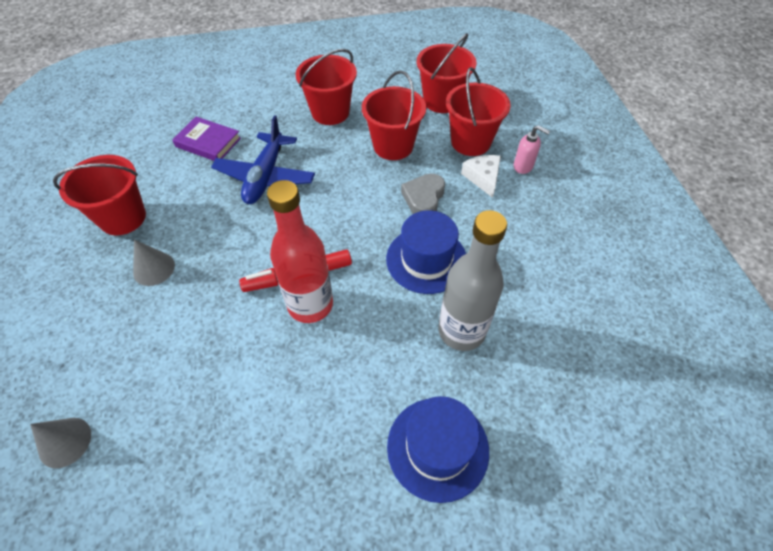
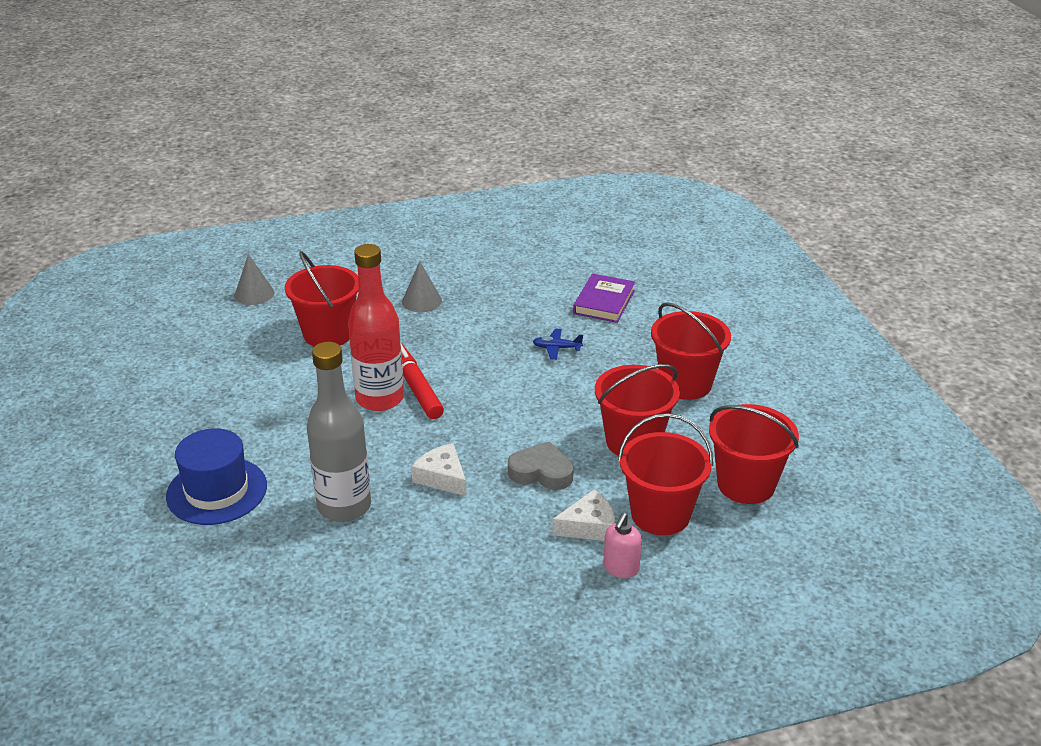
camera: 85 degrees right, 20 degrees down
(123, 218) = (483, 272): red bucket -> red bucket (328, 334)
(265, 176) = (557, 348): blue plane -> blue plane, size x0.43
(426, 260) = (442, 477): blue hat -> white cheese

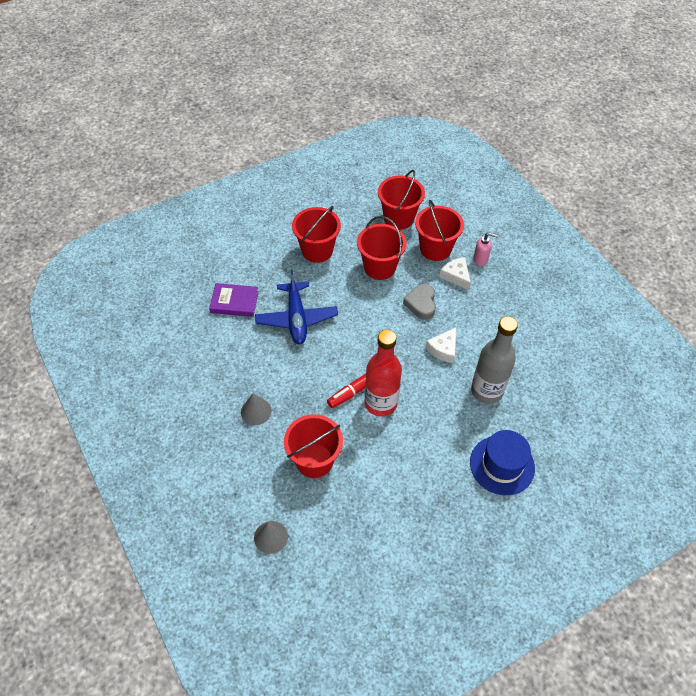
camera: 105 degrees left, 20 degrees up
(557, 348) = (296, 318): blue plane -> blue plane, size x2.30

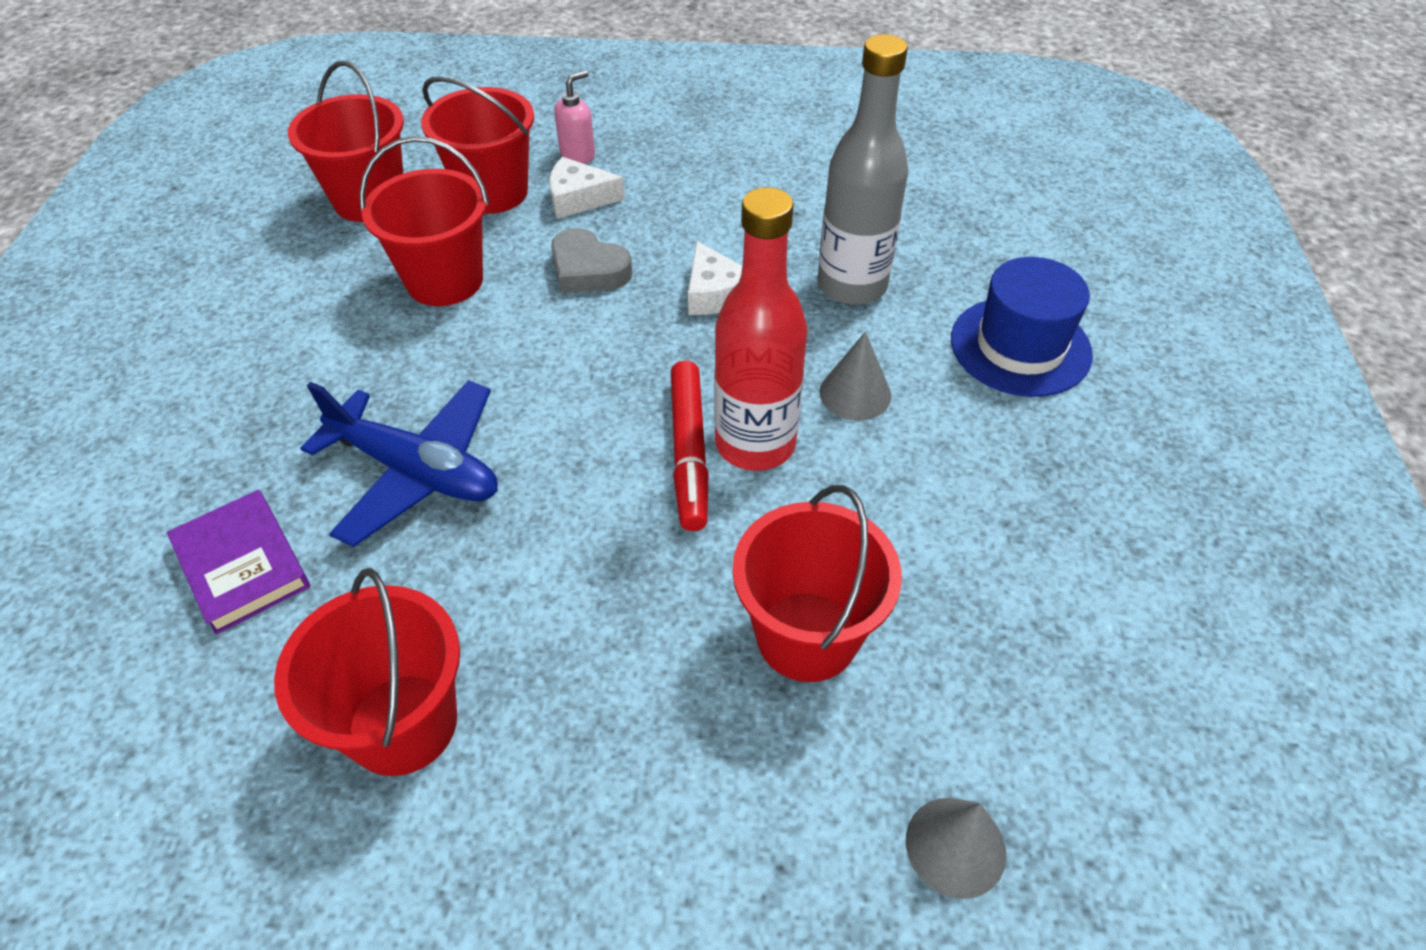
camera: 55 degrees left, 5 degrees down
(234, 302) = (243, 565): purple book -> purple book turned 75 degrees counterclockwise
(256, 411) = (583, 686): grey cone -> grey cone (855, 393)
(317, 250) = (292, 348): red bucket -> red bucket (402, 724)

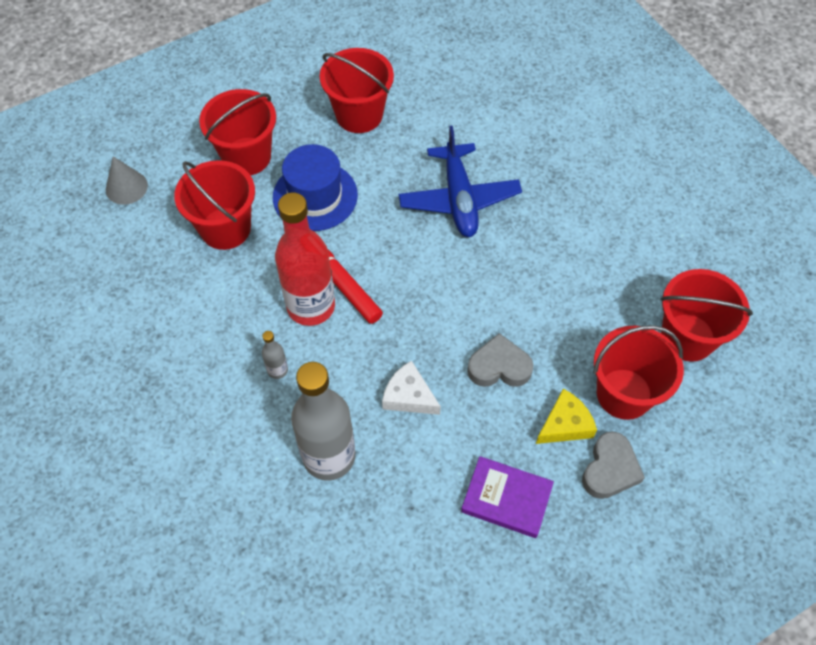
camera: 145 degrees right, 10 degrees up
(243, 565) = (483, 125): purple book -> purple book (506, 499)
(416, 471) = (459, 199): blue plane -> blue plane turned 90 degrees counterclockwise
(445, 280) = (570, 307): red bucket -> red bucket (247, 156)
(578, 154) = (610, 469): pink soap dispenser -> grey heart
(578, 198) = (565, 424): white cheese -> yellow cheese
(855, 393) = (277, 370): grey cone -> grey bottle
(1020, 346) = (196, 468): blue hat -> blue hat (315, 196)

